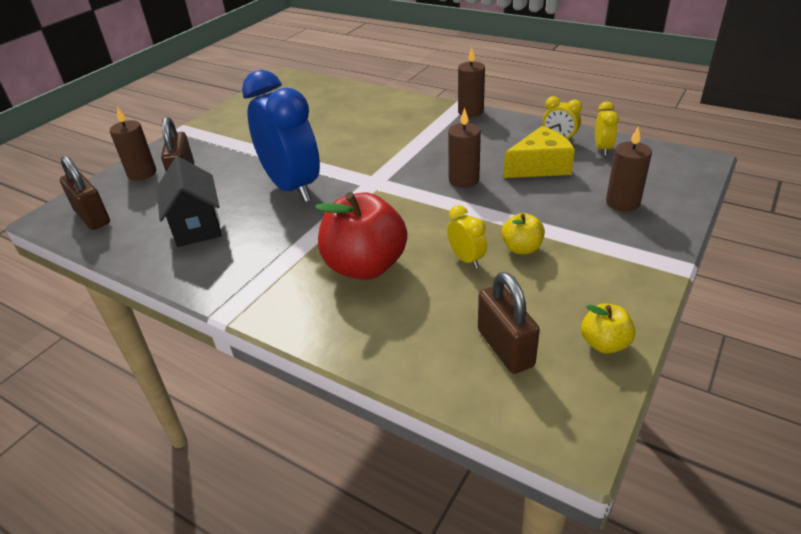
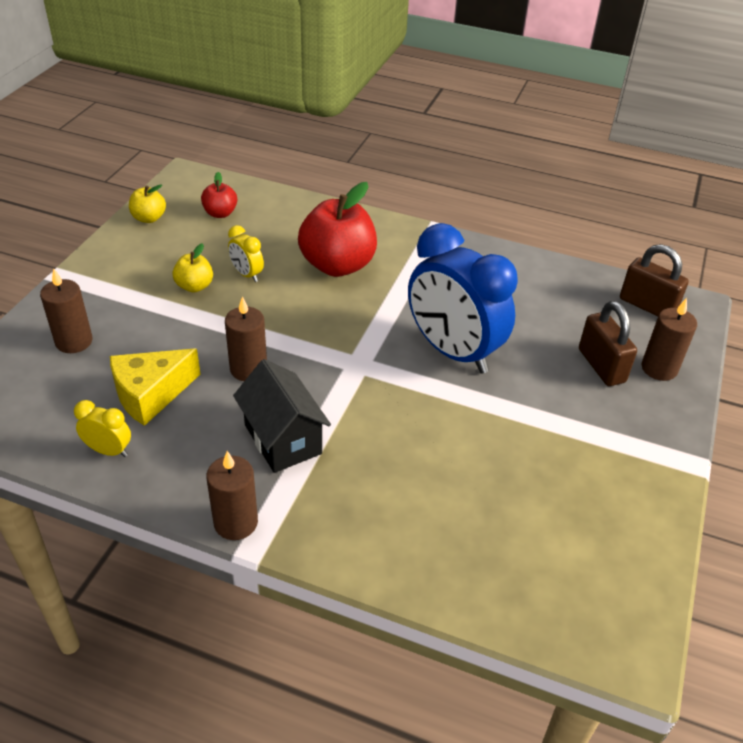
camera: 165 degrees right, 5 degrees up
(196, 226) = (525, 299): black house -> black house (283, 439)
(505, 348) = (220, 213): brown padlock -> red apple
(602, 149) = (56, 431): yellow clock -> none

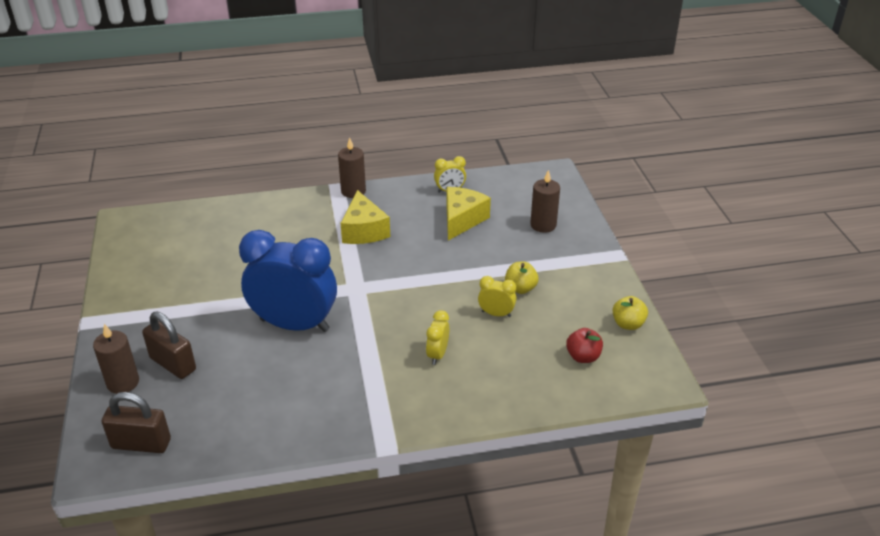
camera: 150 degrees right, 5 degrees down
(248, 369) = (422, 255): brown candle -> none
(283, 439) = (364, 230): black house -> yellow cheese
(337, 265) = (437, 354): red apple -> yellow clock

